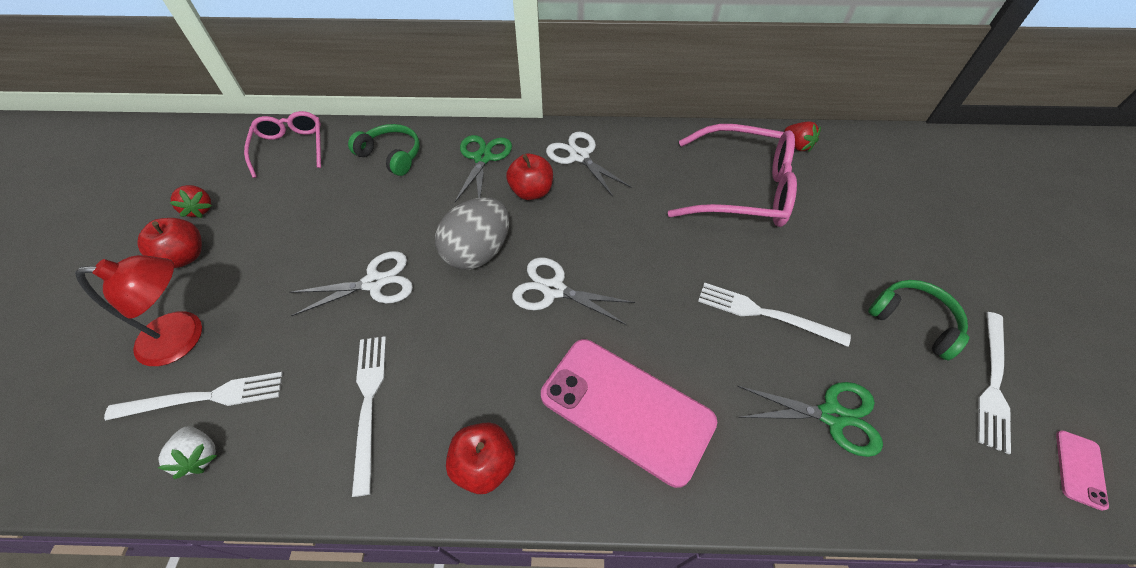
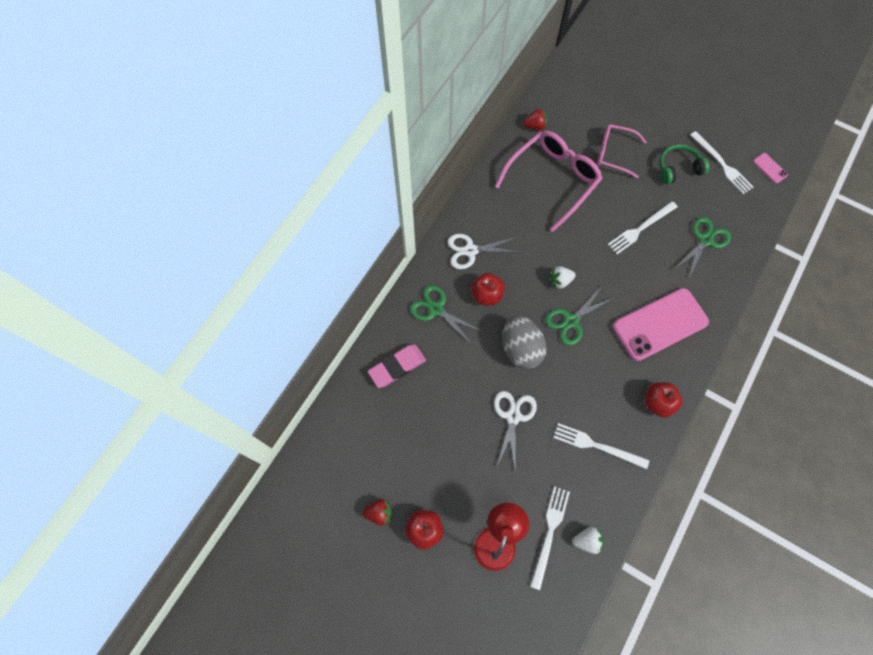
camera: 60 degrees left, 15 degrees up
(291, 148) = (344, 434): pink glasses -> pink glasses (614, 153)
(391, 155) = (397, 367): green headphones -> pink eraser
(553, 289) = (571, 321): white scissors -> green scissors
(605, 253) = (560, 281): none -> white strawberry

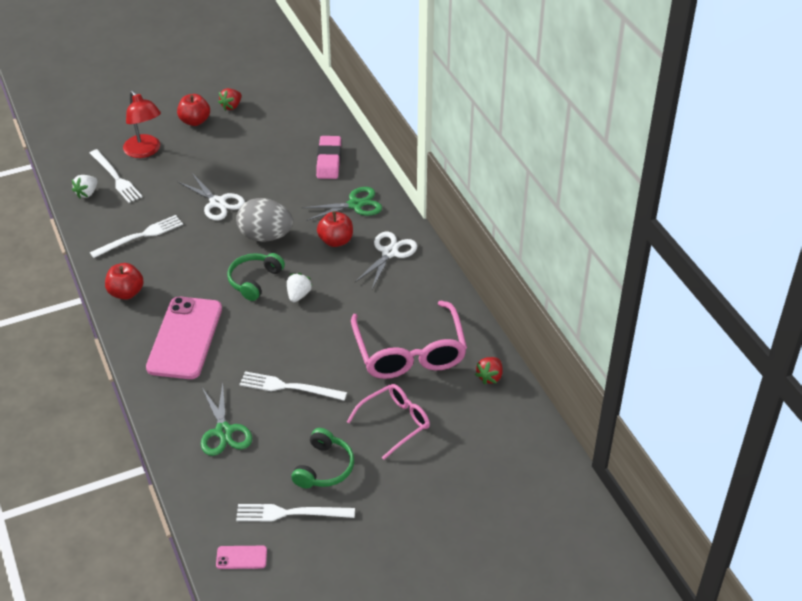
camera: 125 degrees right, 25 degrees down
(571, 321) = (254, 280): green scissors -> green headphones
(640, 229) = (289, 387): white fork -> white fork turned 75 degrees counterclockwise

